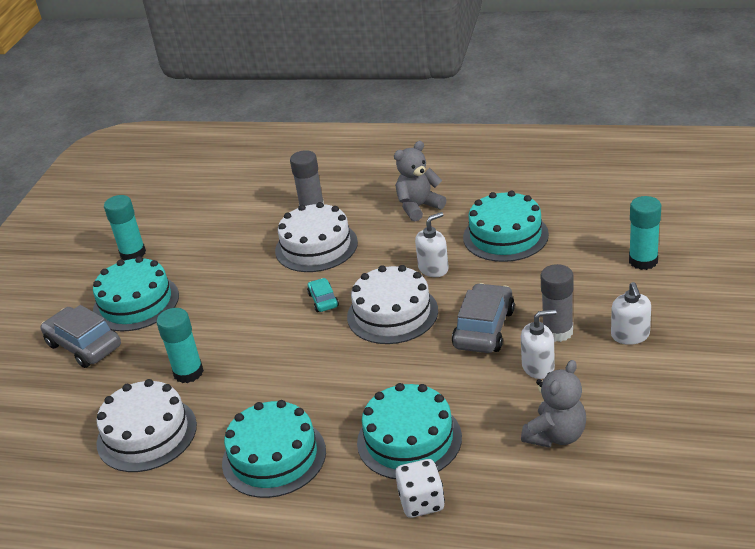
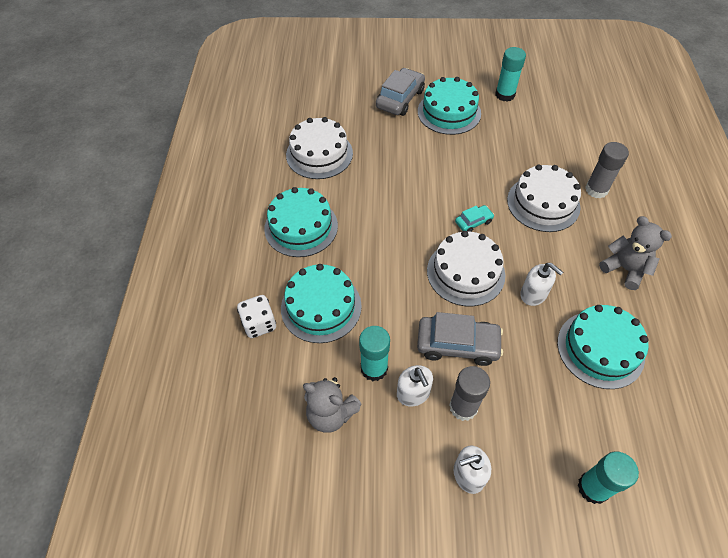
camera: 75 degrees right, 20 degrees up
(188, 373) = (379, 160): turquoise glue stick -> turquoise glue stick (374, 368)

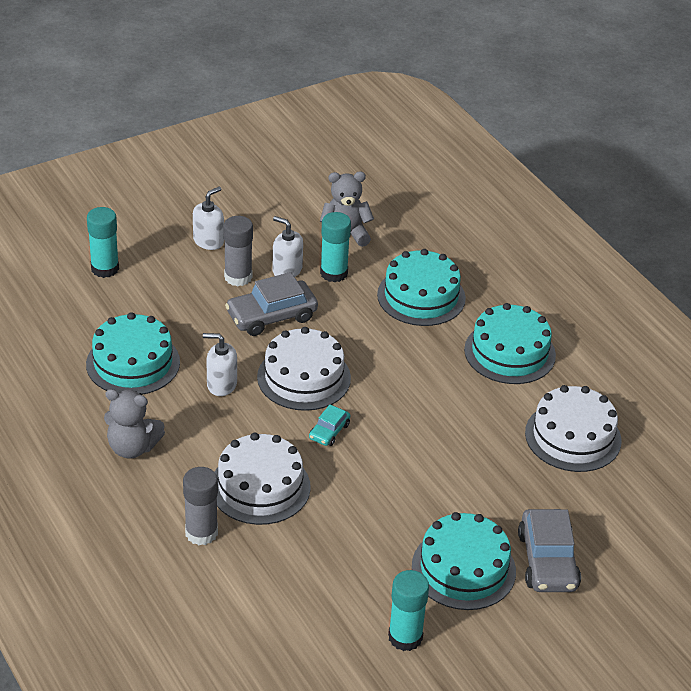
camera: 145 degrees right, 15 degrees down
(259, 324) = (463, 264): white dice -> none

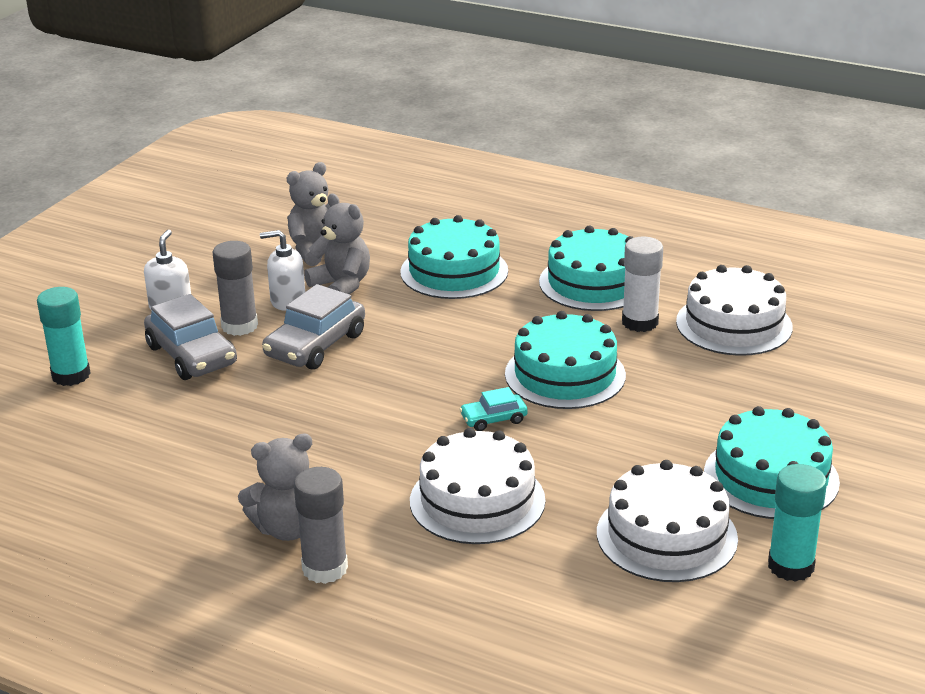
camera: 30 degrees left, 10 degrees down
(133, 363) = (200, 448): turquoise cake -> turquoise cake (565, 374)
(201, 533) = (461, 574): grey glue stick -> grey glue stick (325, 568)
(221, 384) = (327, 426): white soap dispenser -> none
(304, 377) = (411, 384): white cake -> white cake (666, 535)
(329, 431) = (493, 419): turquoise car -> turquoise car turned 75 degrees clockwise
(334, 273) = (341, 285): turquoise glue stick -> grey teddy bear
(507, 402) = (640, 322): none -> white glue stick
(547, 561) = (839, 434): grey car -> grey car (191, 355)

